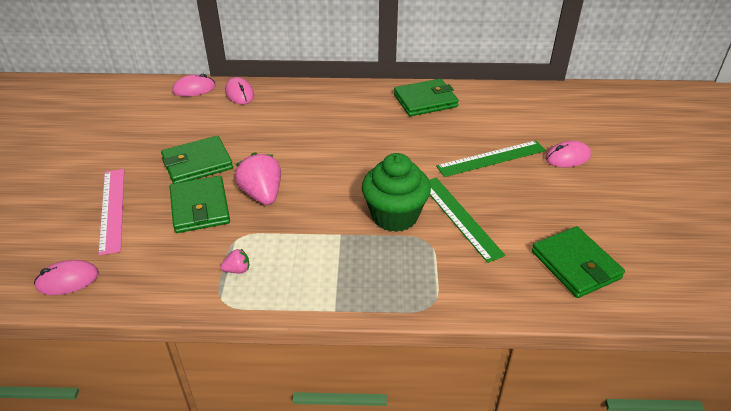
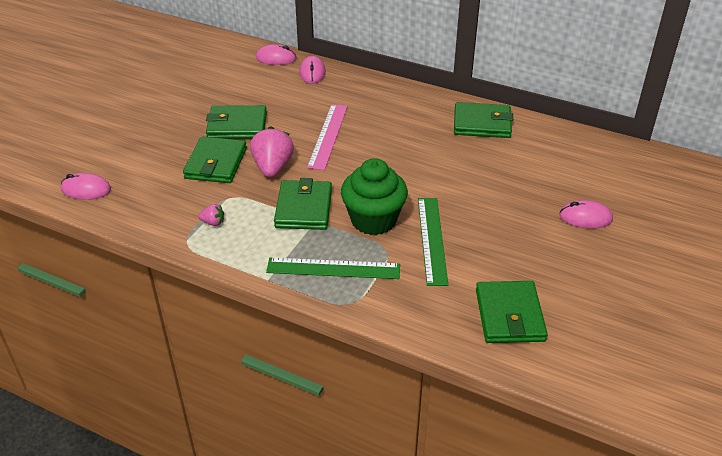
camera: 25 degrees right, 0 degrees up
(112, 209) = (149, 145): pink ruler -> pink ruler (328, 136)
(320, 225) = (303, 208): none -> green wallet
(491, 158) = (505, 196): green ruler -> green ruler (333, 268)

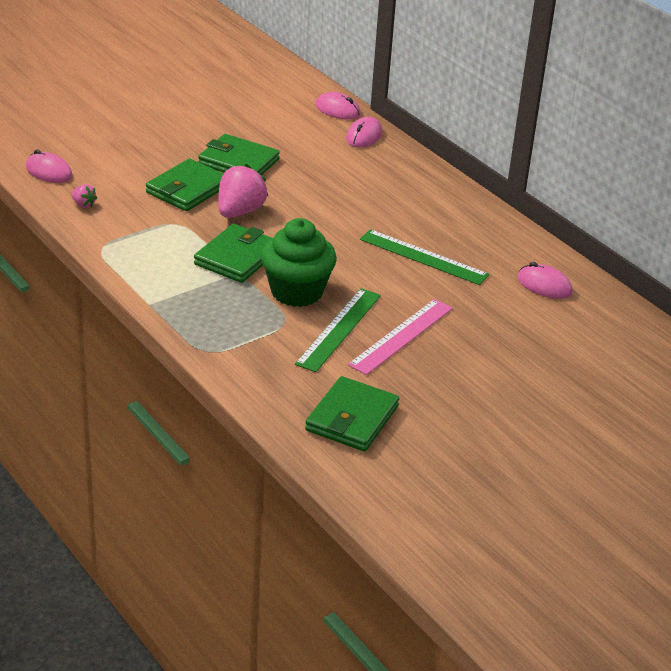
camera: 25 degrees right, 5 degrees down
(213, 222) = (140, 239): pink strawberry -> pink strawberry (83, 204)
(328, 136) = (323, 201): pink ruler -> pink ruler (401, 336)
(333, 268) = (218, 317): green ruler -> green ruler (423, 257)
(482, 123) = (503, 245): green wallet -> none
(585, 217) = (524, 369): pink mouse -> pink mouse (544, 285)

